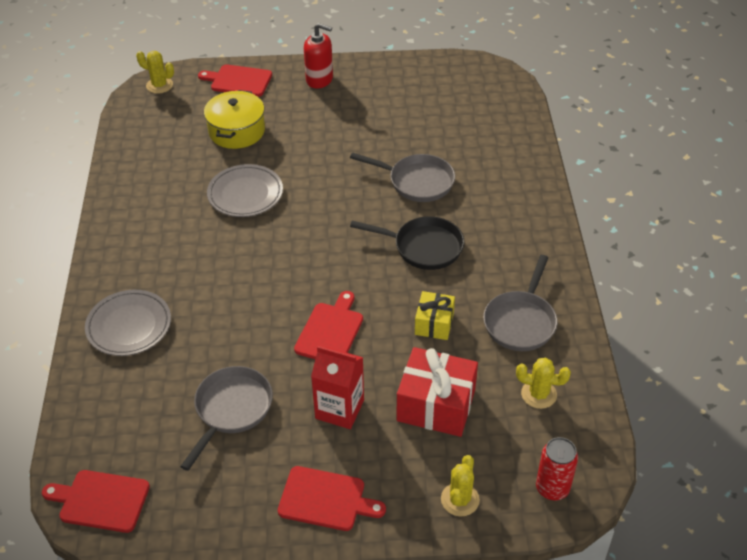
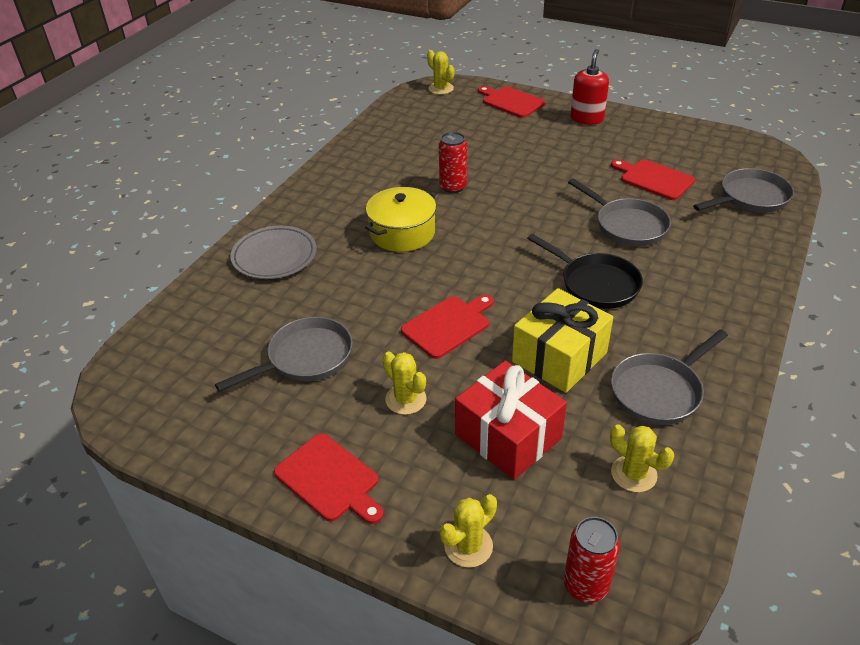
camera: 30 degrees right, 5 degrees down
(100, 500) = (136, 388): red cutting board -> red cutting board (654, 179)
(237, 131) = (481, 138): yellow pot -> yellow pot (402, 233)
(245, 194) = (453, 187): grey plate -> red can
(319, 79) = (586, 118): red soap dispenser -> red soap dispenser turned 120 degrees counterclockwise
(339, 409) = (406, 399): red carton -> yellow cactus
(434, 323) = (559, 357): yellow gift -> yellow gift, size x1.69
(497, 121) = (750, 198): none -> grey pan

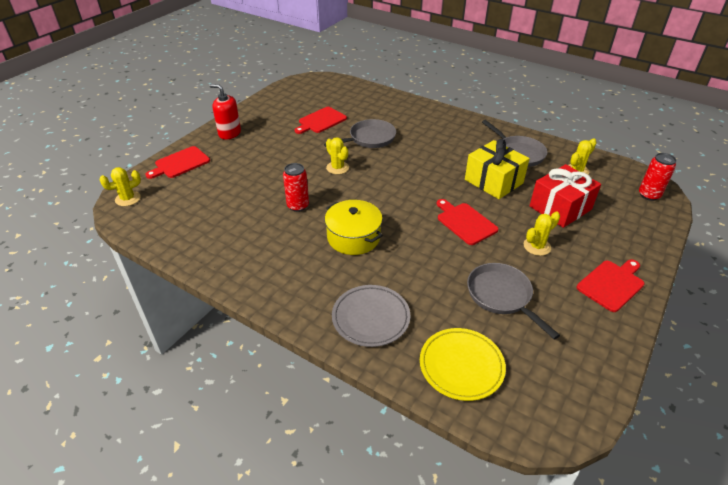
camera: 85 degrees left, 0 degrees up
(203, 323) = (461, 366): none -> yellow plate
(468, 546) = (640, 230): yellow cactus -> yellow cactus (337, 168)
(595, 284) = (427, 159): black pan -> none
(750, 198) = (352, 95): grey pan -> none

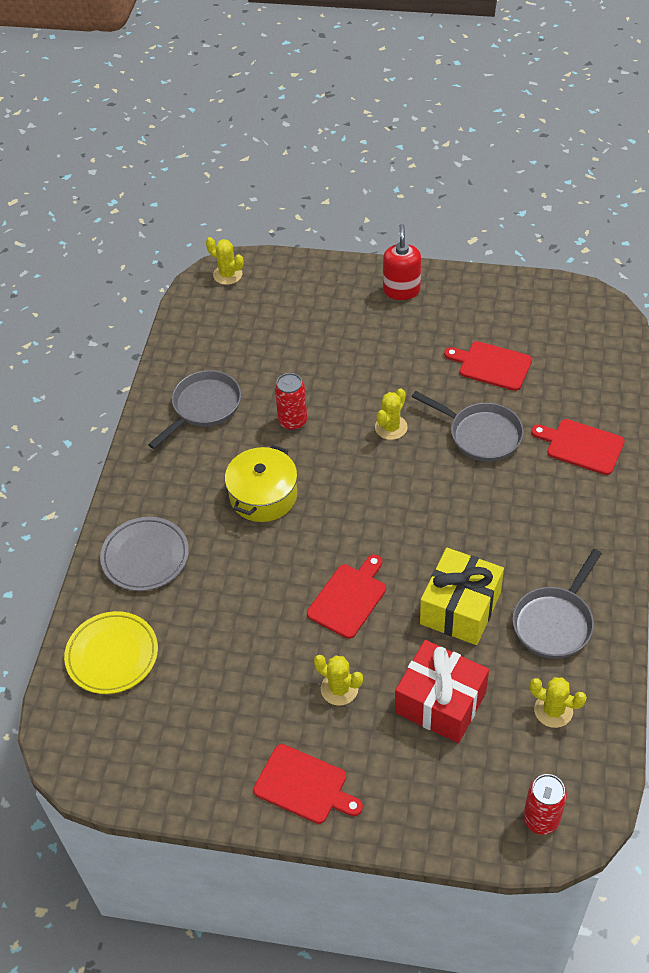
camera: 70 degrees right, 10 degrees up
(180, 163) = (313, 280): red cutting board -> red cutting board (581, 446)
(501, 296) = (230, 669): grey pan -> grey pan (204, 407)

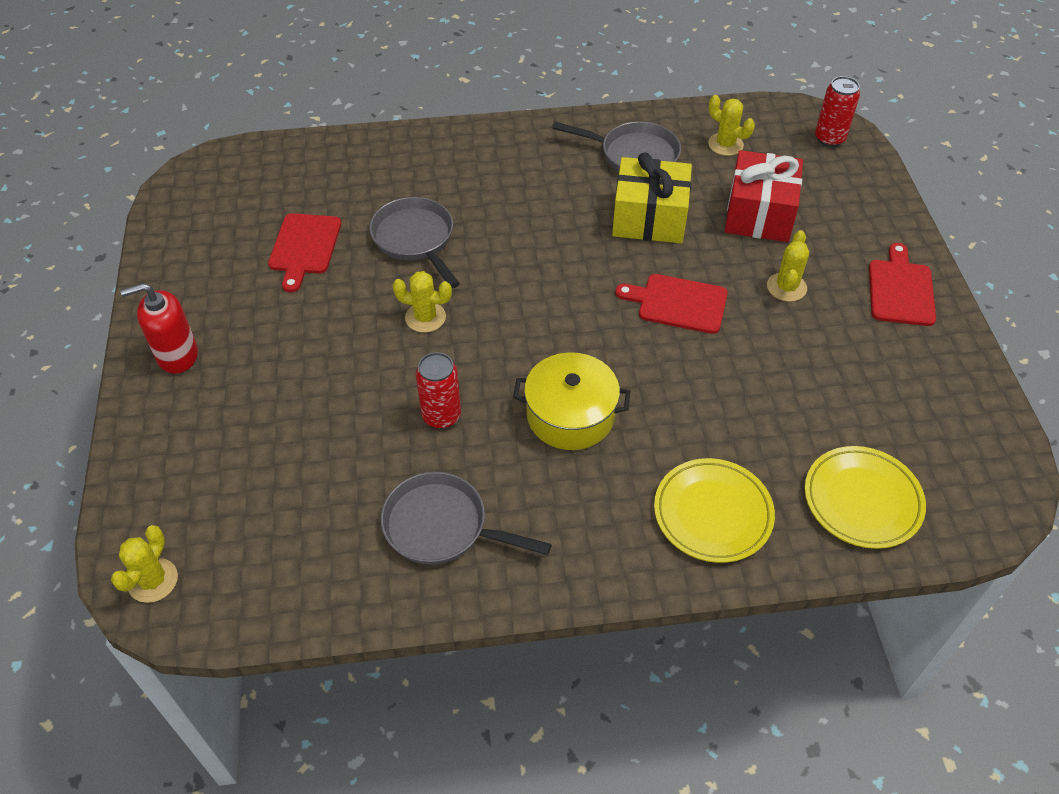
camera: 110 degrees left, 0 degrees up
(145, 557) = (712, 513): grey plate -> yellow plate
(481, 435) = (415, 239): grey pan -> grey pan turned 45 degrees counterclockwise
(553, 710) = (725, 144): yellow cactus -> yellow cactus turned 60 degrees counterclockwise
(581, 446) = (410, 163): red cutting board -> none

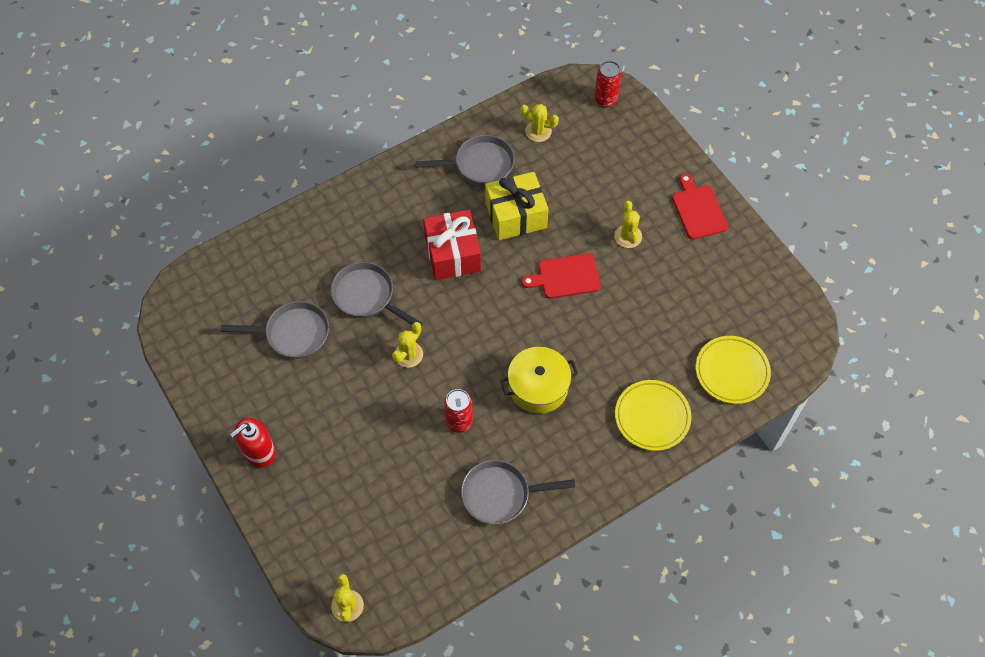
camera: 25 degrees left, 10 degrees up
(304, 247) = (293, 333): red cutting board -> grey pan
(425, 317) = (408, 354): yellow cactus -> yellow cactus turned 45 degrees counterclockwise
(759, 214) = (586, 183): red gift -> red gift (453, 254)

